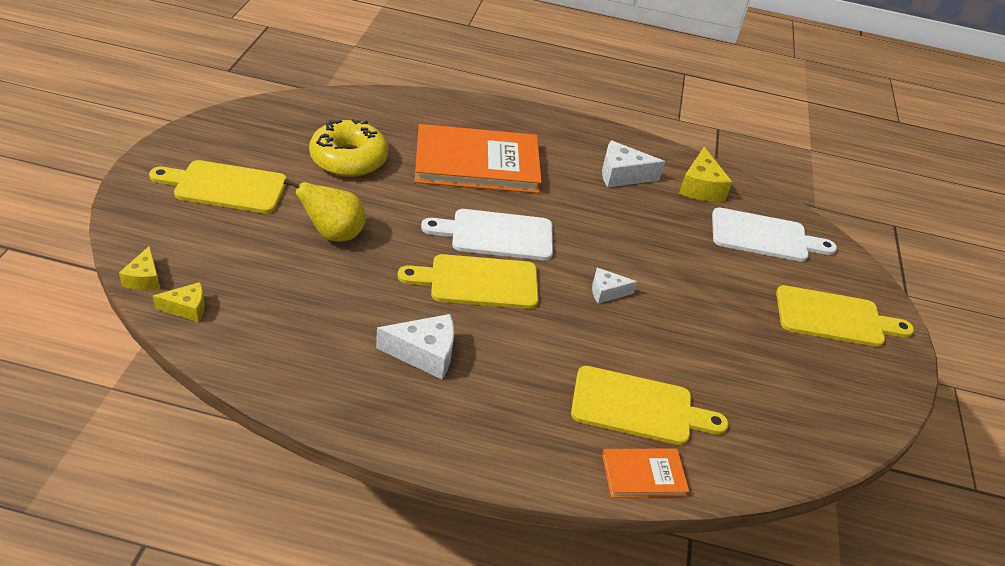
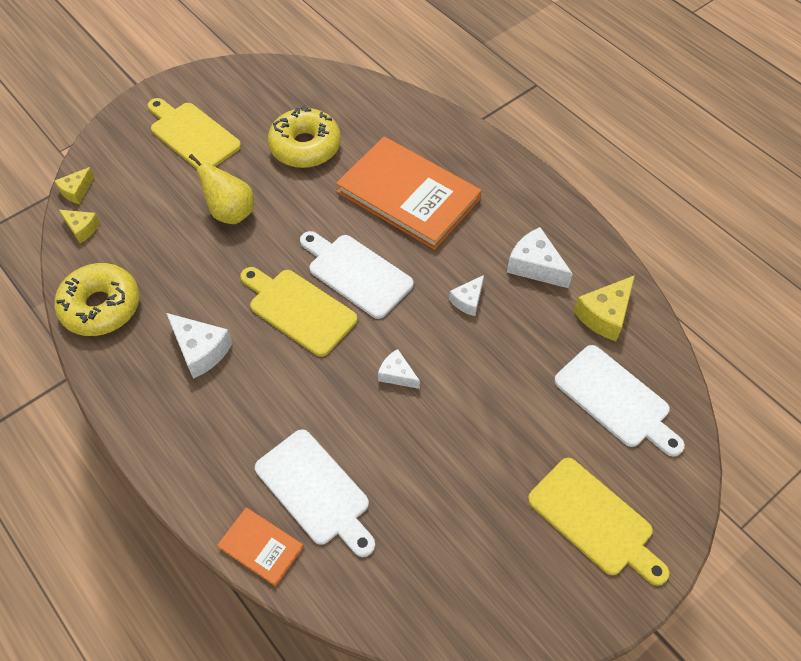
camera: 45 degrees right, 15 degrees up
(283, 365) = (101, 306): none -> yellow donut
(601, 217) = (468, 300): none -> white cheese
(639, 407) = (316, 491): yellow cutting board -> white cutting board

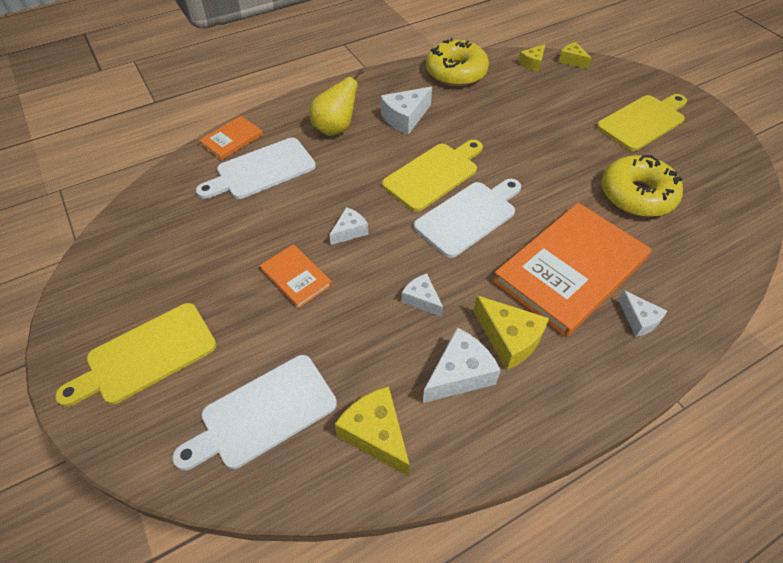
camera: 100 degrees right, 5 degrees down
(230, 212) = (547, 140): yellow pear -> yellow pear (335, 128)
(450, 154) = (639, 320): none -> white cheese
(468, 410) = (296, 277): none -> orange book
(492, 235) = (509, 339): none -> yellow cheese

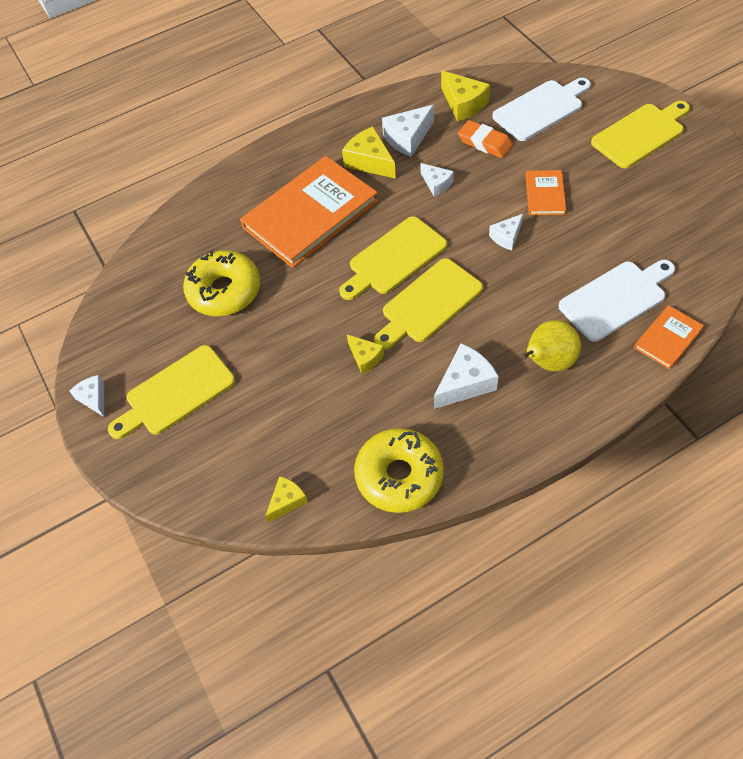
camera: 175 degrees left, 5 degrees up
(296, 277) = (545, 194): orange book -> orange book turned 45 degrees clockwise
(354, 358) = (484, 142): none -> orange eraser
(469, 216) = (394, 258): white cutting board -> yellow cutting board
(572, 60) = (228, 510): yellow cheese -> yellow cheese (365, 357)
(639, 320) = (267, 180): white cheese -> white cheese (94, 398)

